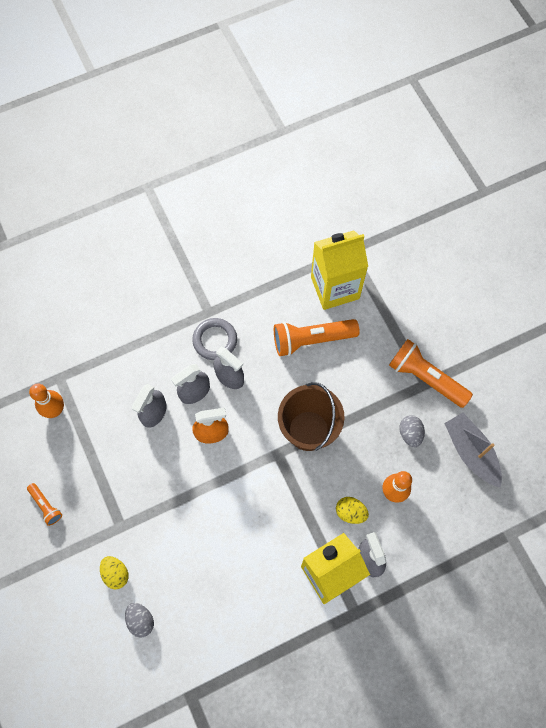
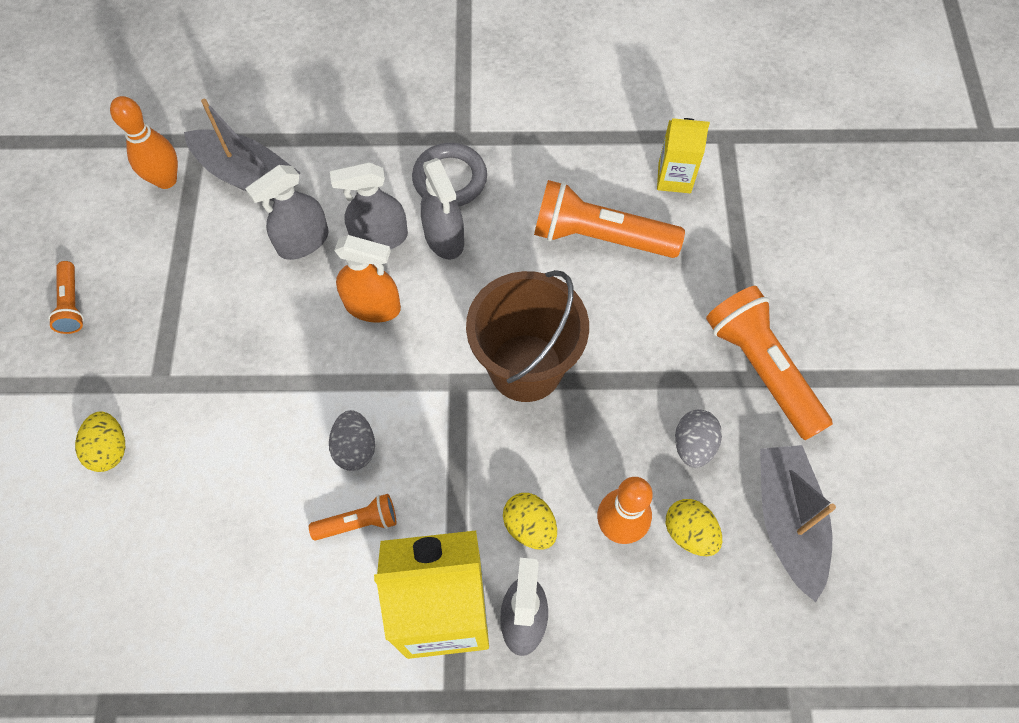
camera: 25 degrees right, 5 degrees down
(100, 387) = (247, 176): none -> grey boat
(141, 620) = (103, 539): grey egg -> grey egg (355, 448)
(265, 550) = (358, 522): none -> orange flashlight
(335, 287) = (674, 178): yellow carton -> yellow carton, size x0.51
(427, 479) = (689, 533): none -> yellow egg

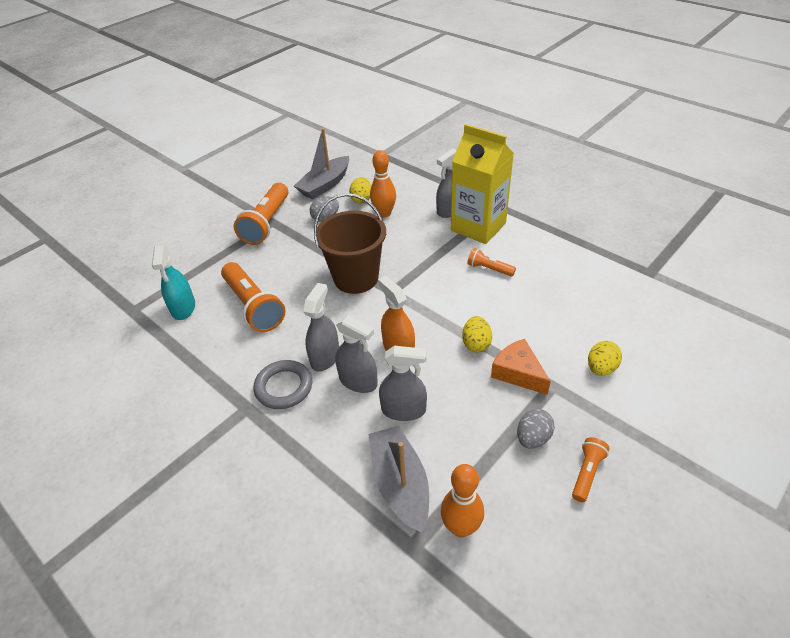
camera: 135 degrees left, 20 degrees down
(208, 372) = (518, 373): none -> orange cheese
(355, 448) = (466, 294): grey egg -> grey egg (533, 438)
(529, 526) = (418, 231): yellow egg -> yellow egg (476, 344)
(674, 178) = (183, 308): yellow carton -> turquoise spray bottle

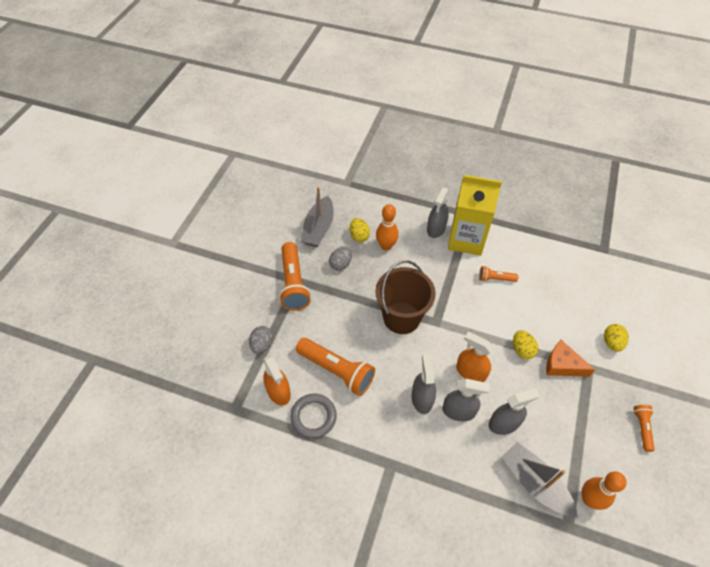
camera: 25 degrees left, 10 degrees up
(183, 308) = (278, 391): turquoise spray bottle -> orange spray bottle
(284, 387) = (407, 436): grey ring -> grey ring (313, 417)
(533, 438) = (597, 414): grey egg -> grey egg (262, 345)

